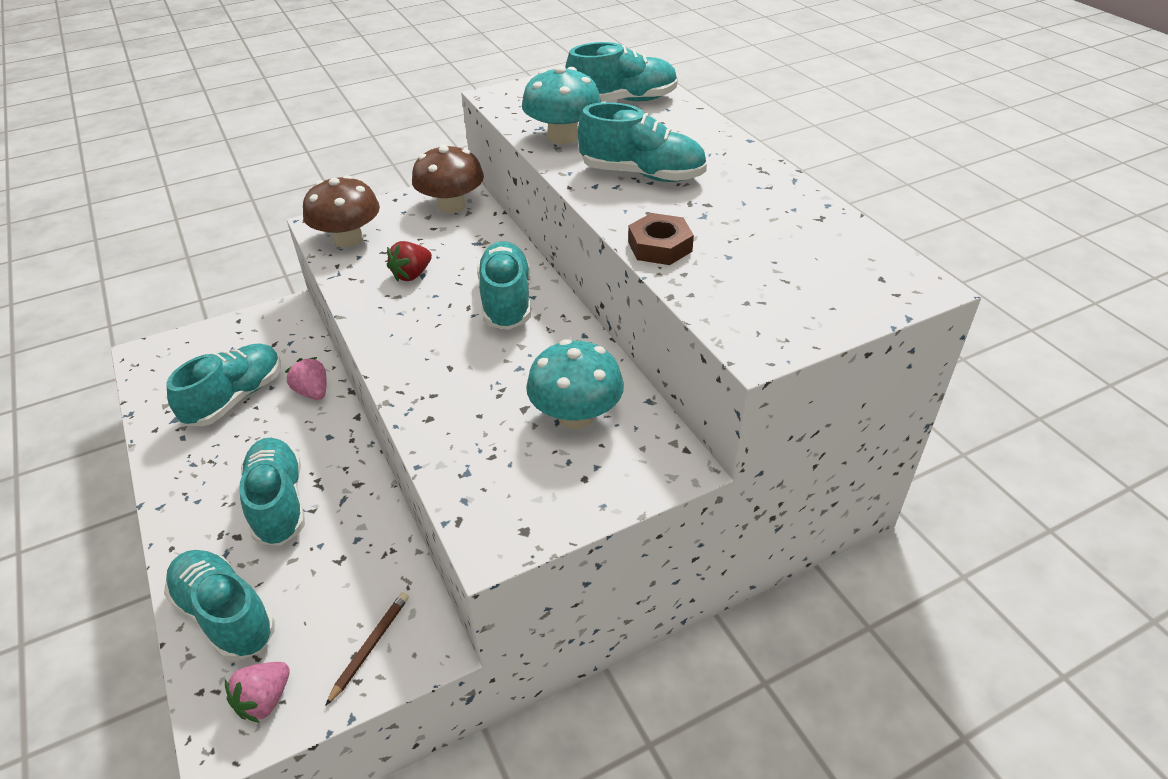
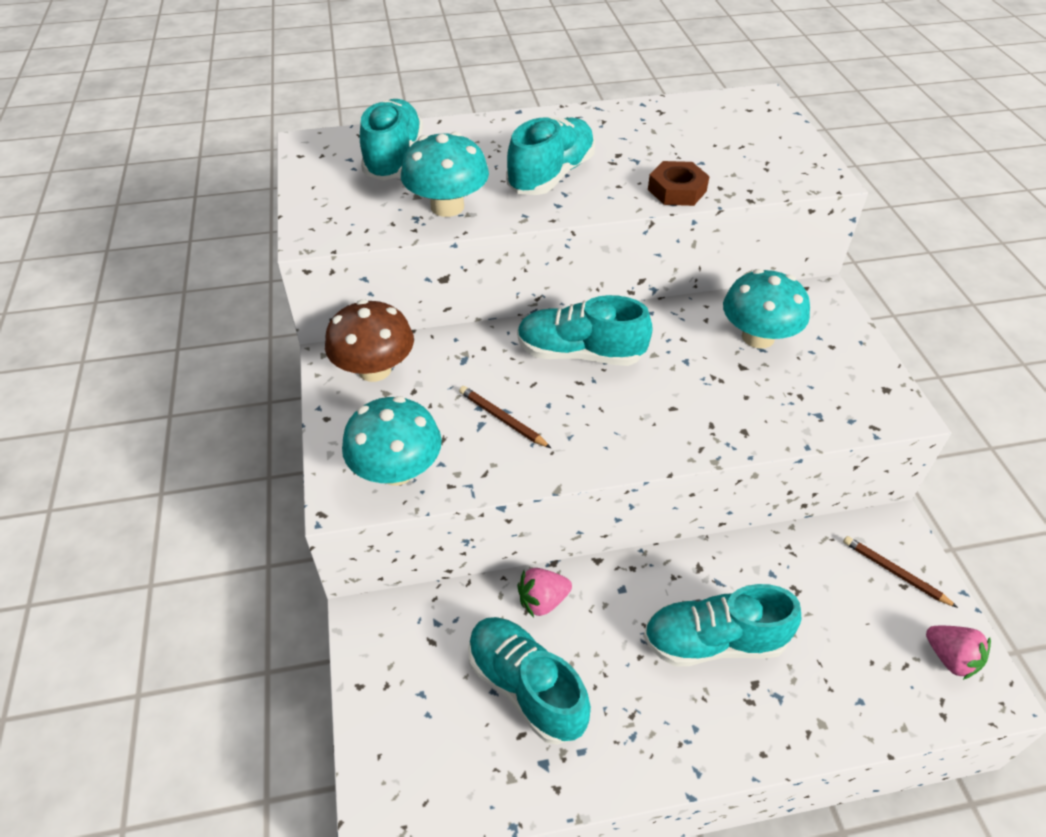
camera: 75 degrees left, 5 degrees up
(225, 615) = (857, 693): turquoise shoe -> none
(348, 239) = (396, 470): brown mushroom -> turquoise mushroom
(412, 275) = (502, 419): red strawberry -> brown pencil

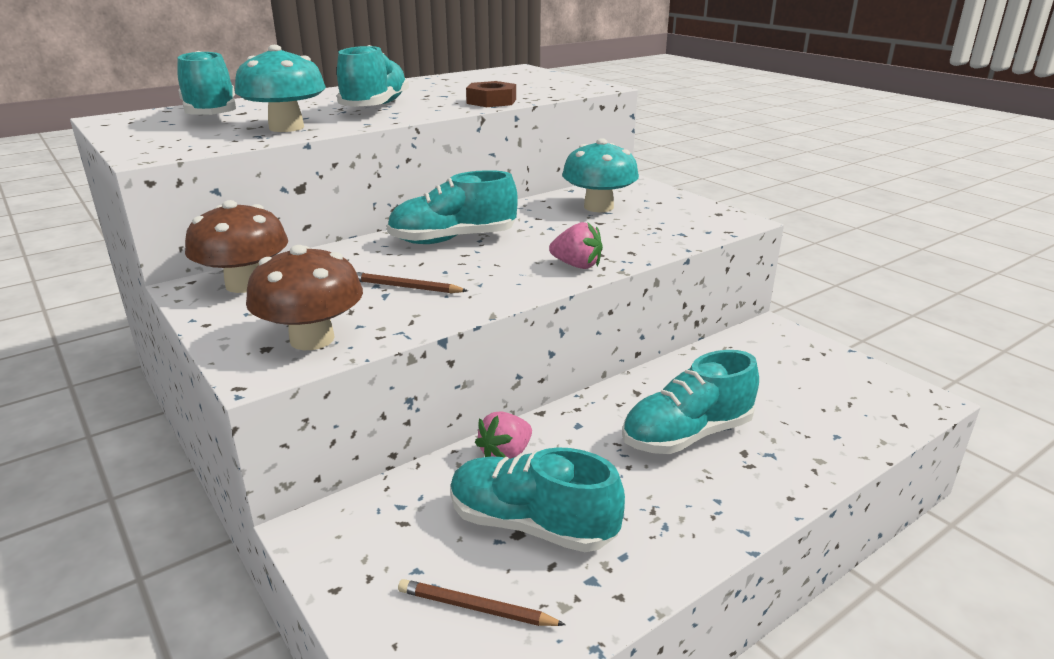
camera: 25 degrees left, 20 degrees down
(396, 470) = (312, 339): turquoise mushroom -> brown mushroom
(894, 572) = (793, 352): brown pencil -> brown pencil (476, 608)
(950, 658) = (877, 389): pink strawberry -> pink strawberry (577, 265)

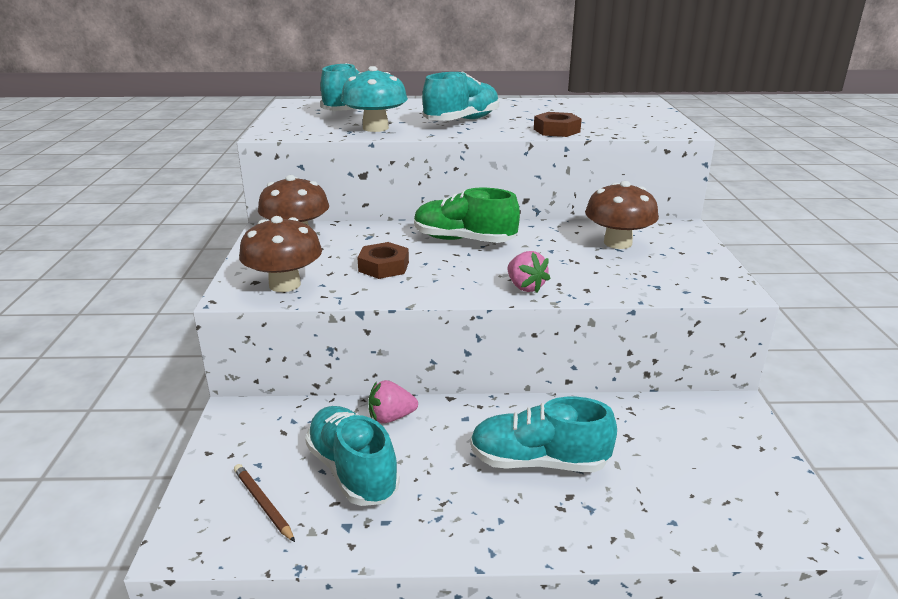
camera: 35 degrees right, 0 degrees up
(405, 287) = (383, 266): brown pencil -> brown nut
(453, 240) = (464, 240): turquoise shoe -> green shoe
(598, 207) = (617, 243): turquoise mushroom -> brown mushroom

